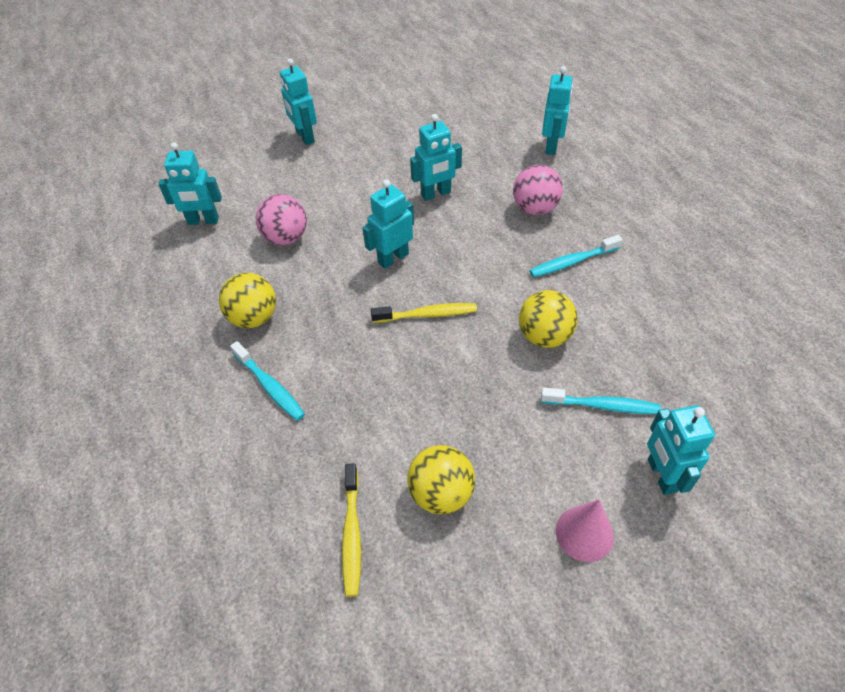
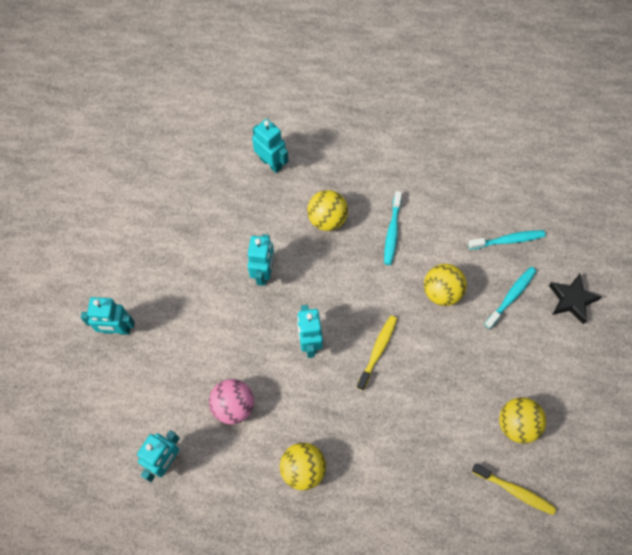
camera: 60 degrees left, 15 degrees up
(270, 386) = (374, 487): turquoise toothbrush -> turquoise toothbrush (508, 240)
(535, 208) = (327, 219): pink ball -> yellow ball
(584, 533) = (582, 364): pink cone -> none
(661, 475) = (571, 300): turquoise robot -> black star

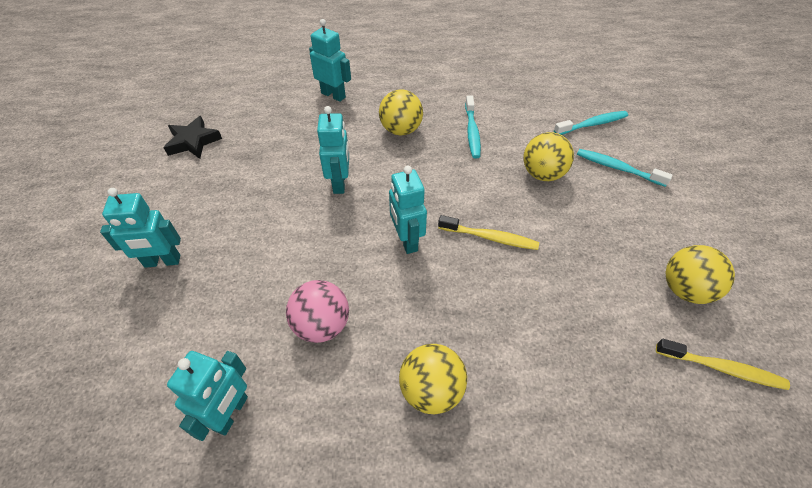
camera: 10 degrees left, 15 degrees down
(378, 351) = (490, 237): yellow toothbrush -> yellow toothbrush turned 90 degrees clockwise
(511, 296) = (617, 168): turquoise toothbrush -> turquoise toothbrush turned 90 degrees counterclockwise
(571, 300) = (681, 163): black star -> black star (193, 141)

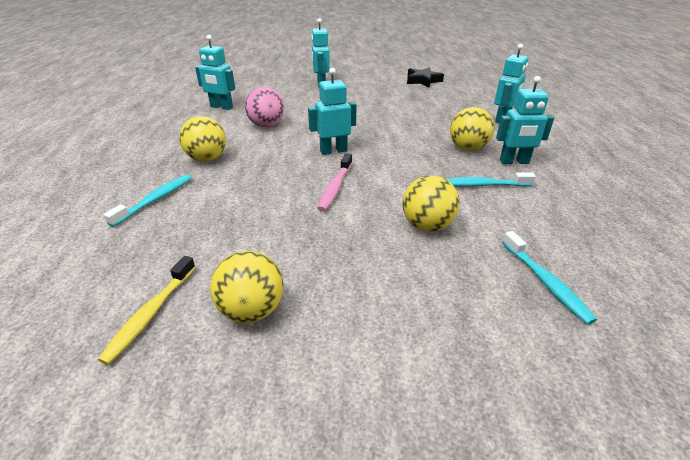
camera: 90 degrees right, 15 degrees down
(340, 183) = (392, 125): turquoise robot -> turquoise robot (514, 162)
(490, 237) = (335, 187): yellow toothbrush -> pink toothbrush
(617, 168) = (455, 291): turquoise toothbrush -> turquoise toothbrush (155, 200)

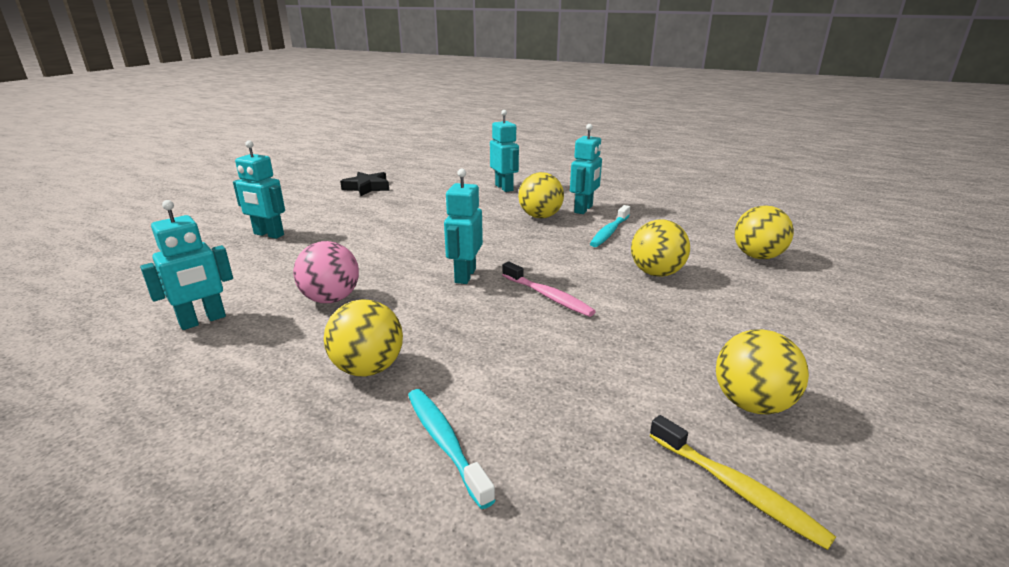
camera: 60 degrees left, 10 degrees down
(546, 282) = (757, 256): turquoise toothbrush -> yellow ball

